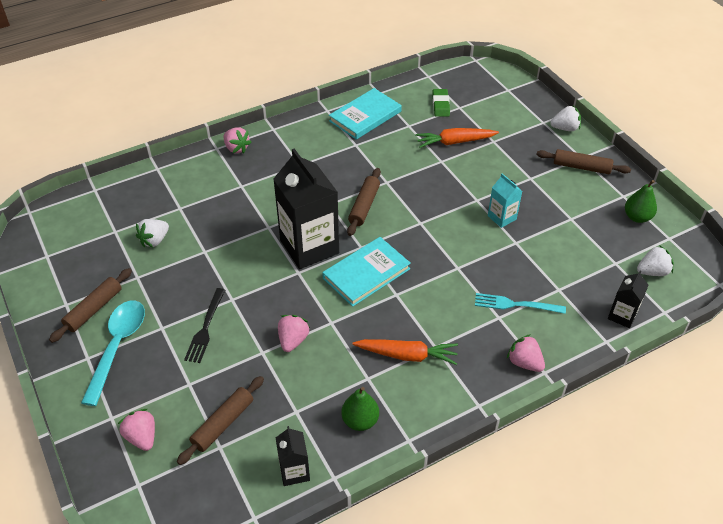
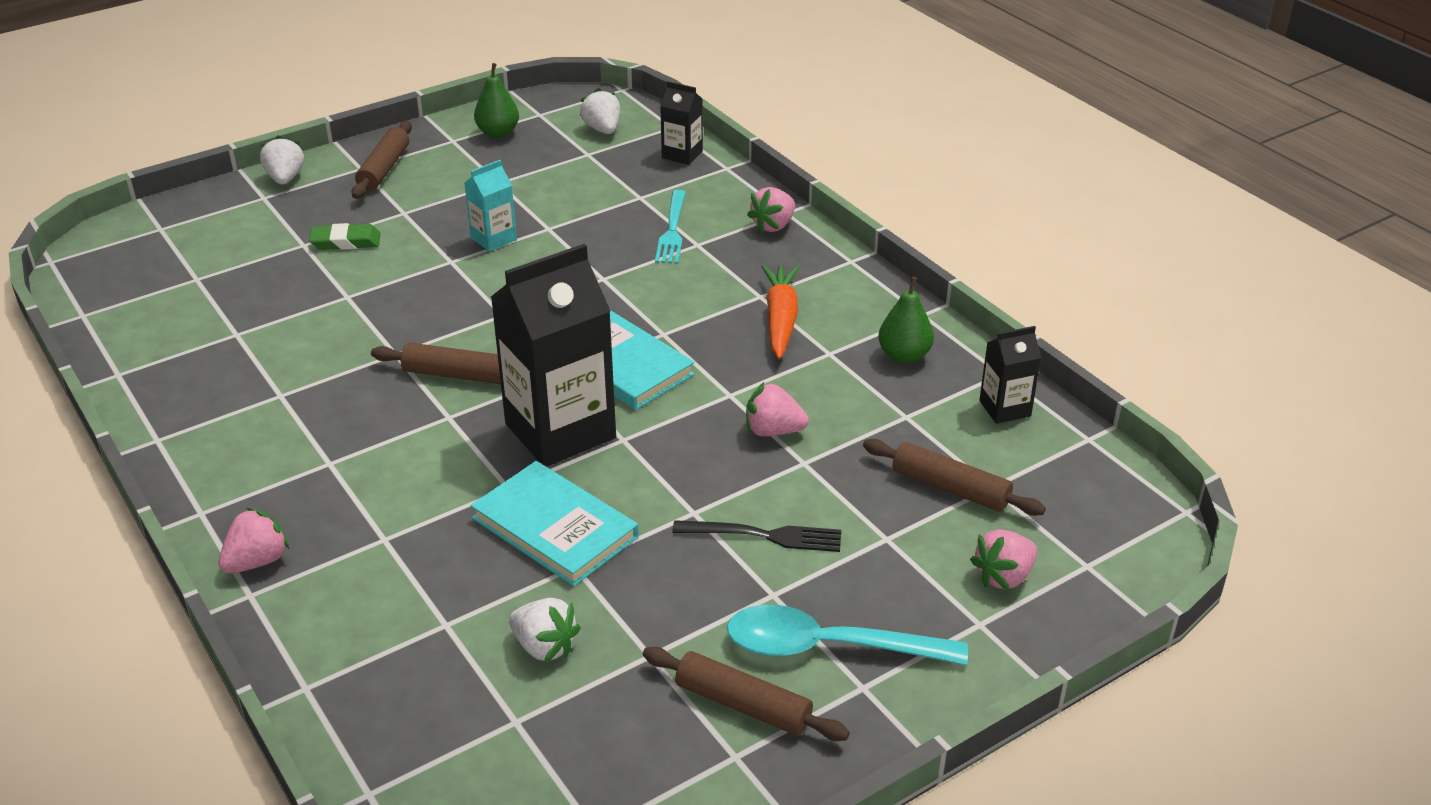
camera: 95 degrees left, 10 degrees down
(365, 116) = (192, 387): turquoise book -> turquoise book (555, 528)
(440, 105) = (183, 299): green eraser -> green eraser (346, 241)
(455, 142) = (298, 282): orange carrot -> none

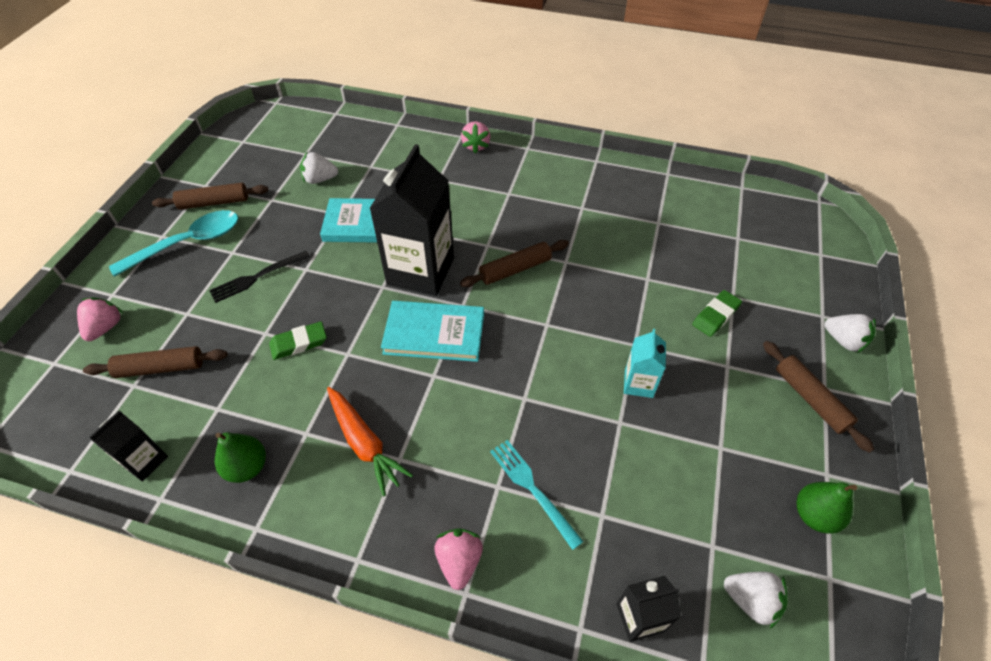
camera: 140 degrees right, 15 degrees up
(773, 431) = (299, 343): pink strawberry -> green eraser

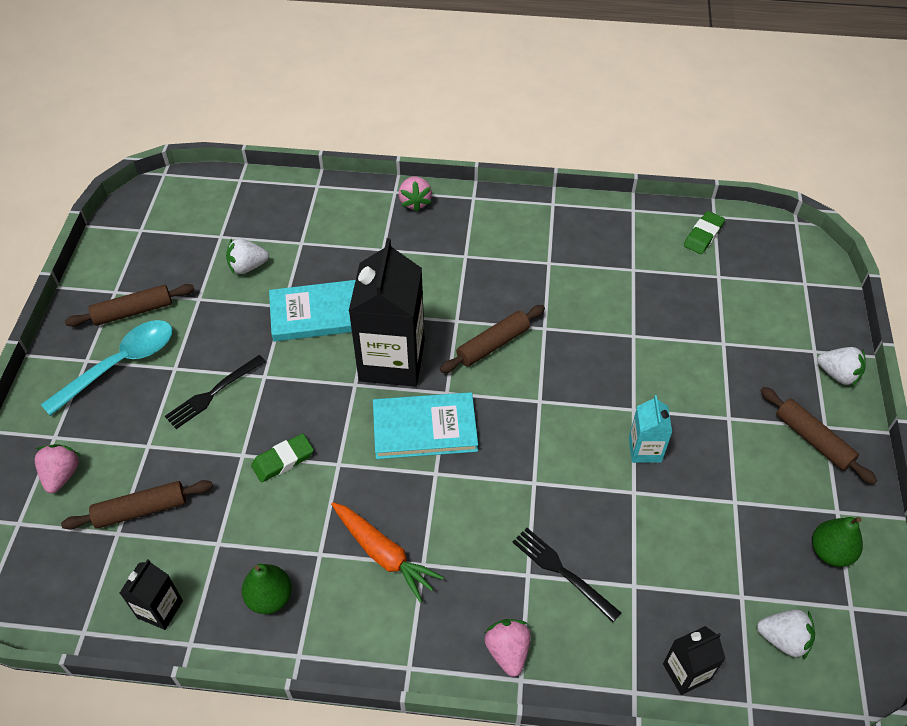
camera: 10 degrees left, 0 degrees up
(532, 489) = (561, 571): turquoise fork -> black fork
(716, 316) = (709, 366): green eraser -> green eraser (703, 235)

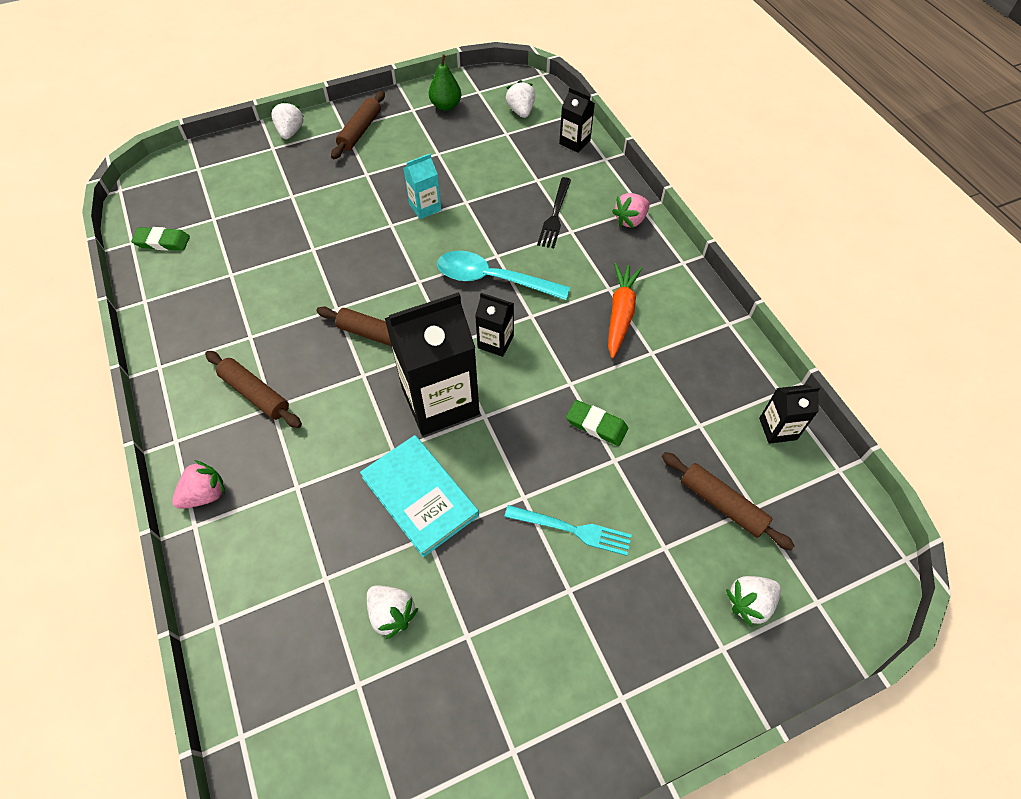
camera: 120 degrees left, 5 degrees up
(62, 475) = (749, 603): pink strawberry -> white strawberry
(120, 365) = (602, 653): turquoise spoon -> turquoise spoon (493, 279)
(133, 311) = (528, 700): brown rolling pin -> brown rolling pin (255, 394)
(213, 394) = (573, 530): black fork -> turquoise fork
(270, 598) = (708, 363): green pear -> none
(424, 428) = (495, 342): turquoise book -> black carton

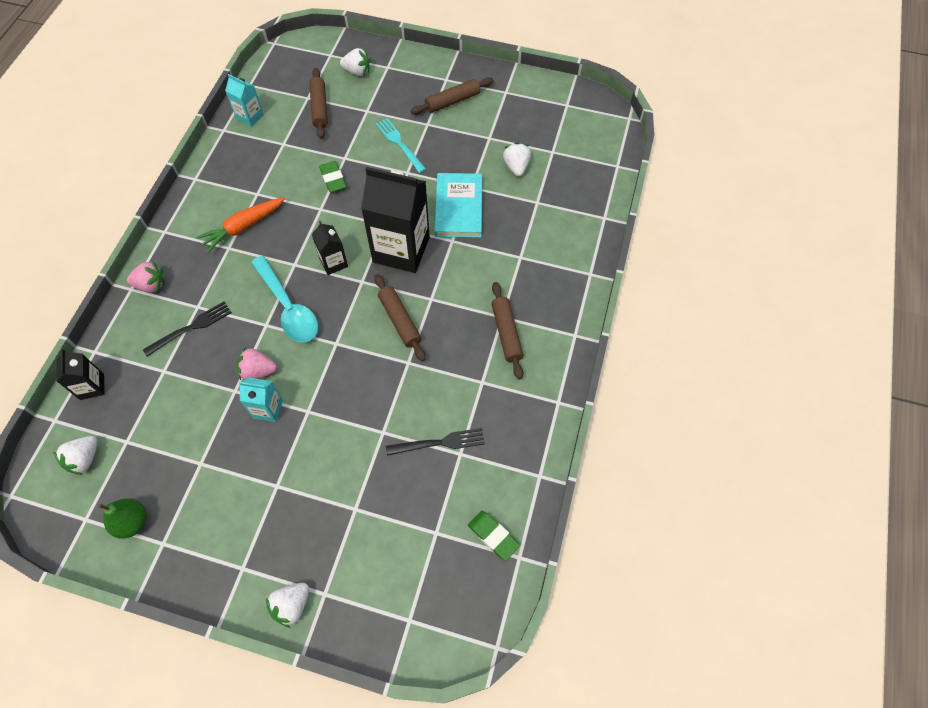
camera: 140 degrees left, 5 degrees up
(205, 494) = (574, 287): pink strawberry -> pink strawberry (258, 371)
(255, 271) = (440, 442): none -> black fork
(360, 131) = (232, 551): brown rolling pin -> brown rolling pin (452, 101)
(777, 429) = (250, 117): black carton -> turquoise carton

